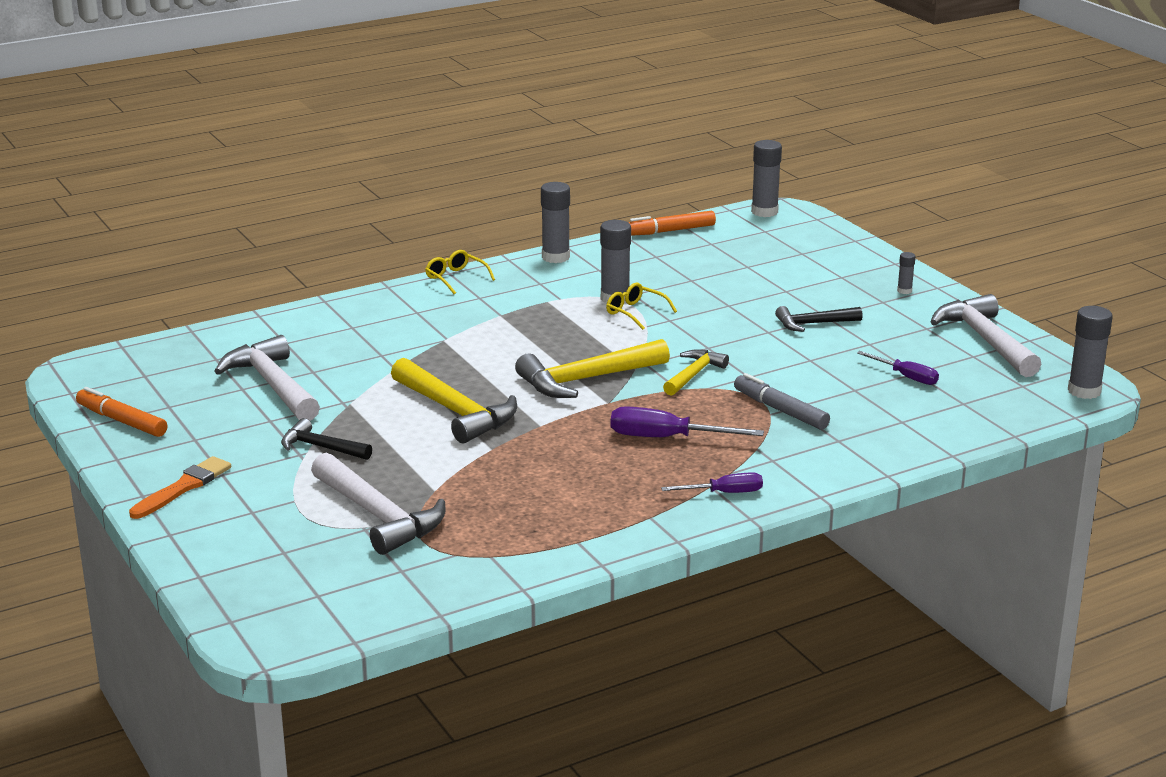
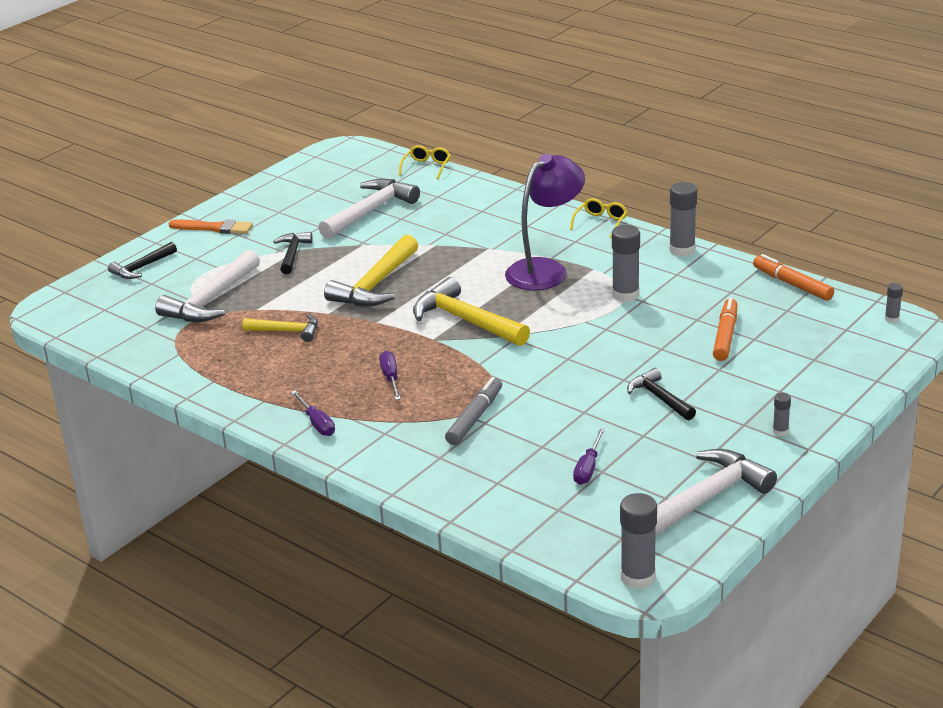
camera: 70 degrees right, 5 degrees up
(122, 421) = (287, 183): orange marker -> orange marker (725, 336)
(231, 553) = (142, 267): none -> black hammer
(523, 322) = (545, 270): none -> purple lamp
(636, 313) = (606, 310): yellow glasses -> yellow glasses (426, 167)
(666, 438) = (390, 378): purple screwdriver -> purple screwdriver, size x0.63
(693, 374) = (510, 363): yellow hammer -> yellow hammer (287, 331)
(764, 212) = (891, 319): grey glue stick -> grey glue stick, size x0.50

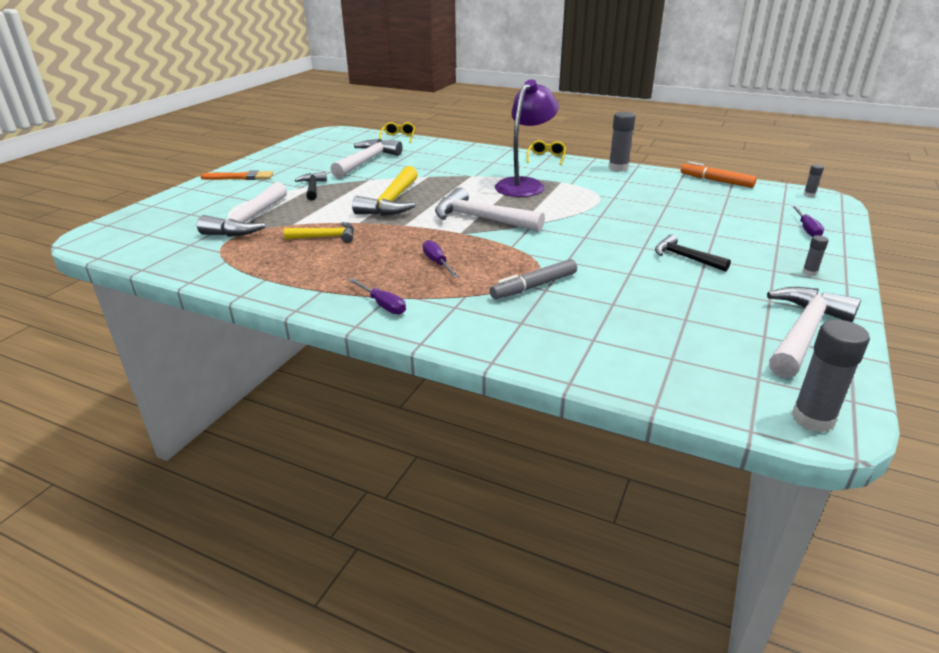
camera: 15 degrees left, 0 degrees up
(142, 267) = (180, 204): black hammer -> none
(465, 320) = (481, 219): yellow hammer -> white hammer
(475, 418) = (534, 286): grey marker -> grey marker turned 135 degrees counterclockwise
(588, 468) = (670, 317): purple screwdriver -> purple screwdriver (806, 229)
(625, 295) = (598, 195): grey glue stick -> none
(725, 336) = (698, 213): orange marker -> none

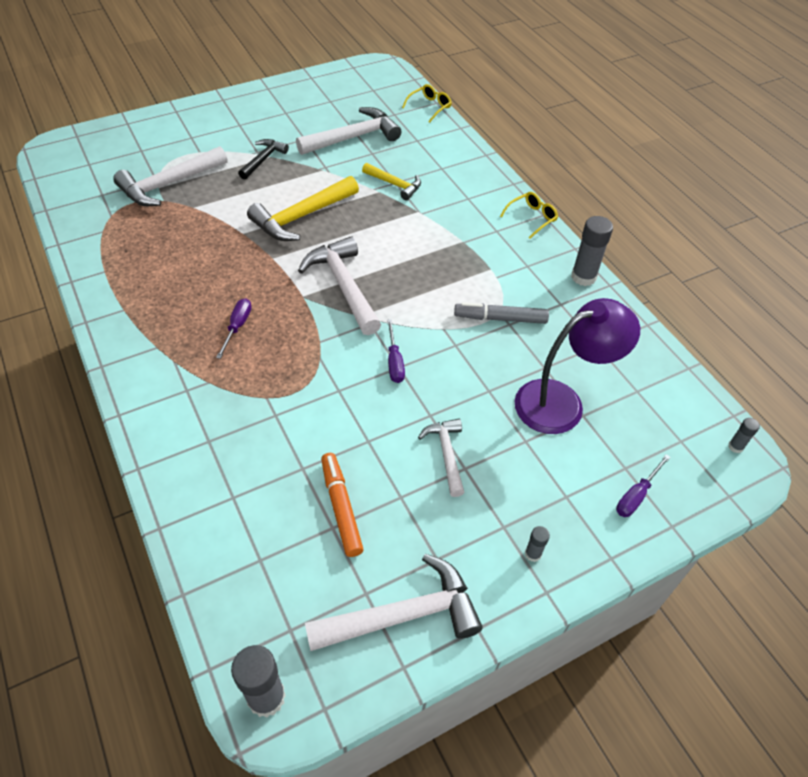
camera: 35 degrees right, 20 degrees up
(240, 177) = (227, 112): orange brush -> none
(326, 237) = (198, 240): yellow hammer -> yellow hammer (395, 184)
(382, 305) = (143, 354): purple screwdriver -> purple screwdriver (394, 362)
(524, 184) = (449, 254): purple lamp -> purple lamp (562, 402)
(534, 286) = (270, 405): grey marker -> grey marker (500, 318)
(685, 257) = (446, 454): black hammer -> white hammer
(716, 181) = (661, 360): orange marker -> orange marker (341, 507)

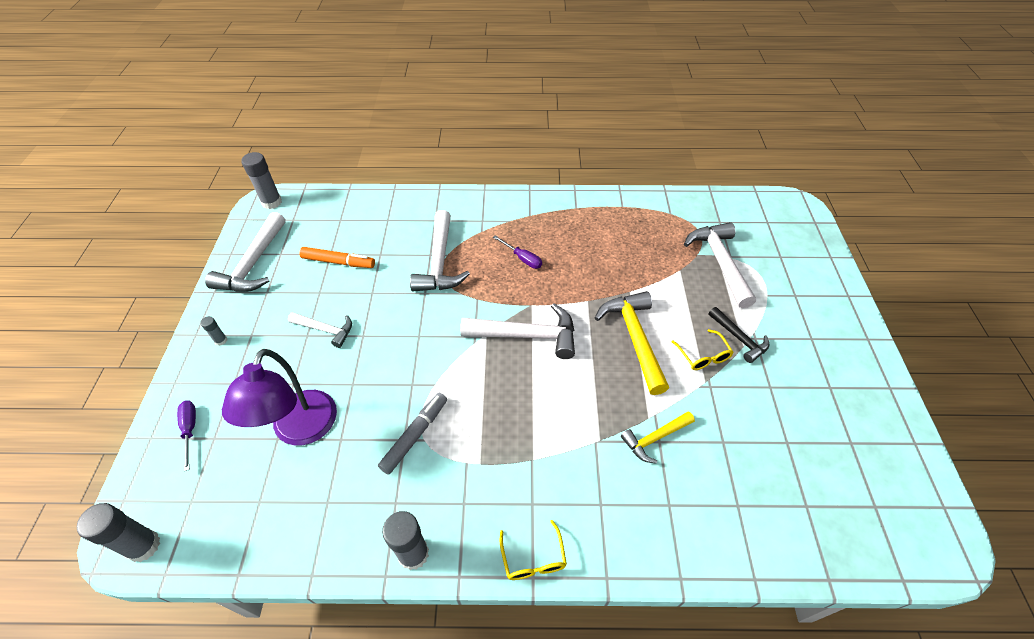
camera: 120 degrees right, 0 degrees up
(353, 137) = (761, 435): white hammer -> white hammer (439, 262)
(394, 362) = (425, 335): purple screwdriver -> none
(429, 107) = (817, 562): yellow glasses -> yellow glasses (703, 355)
(735, 446) = (144, 546): grey glue stick -> grey glue stick, size x1.99

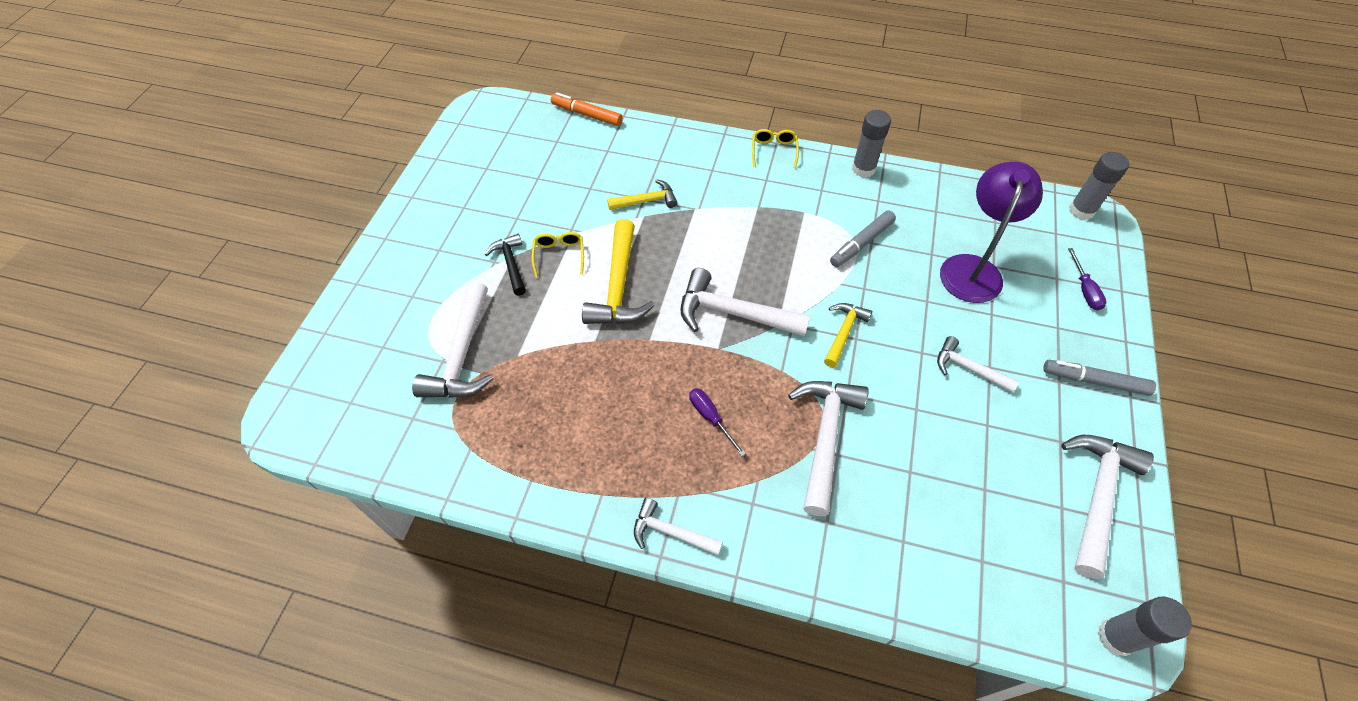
camera: 165 degrees left, 5 degrees up
(221, 340) = (1094, 381): grey glue stick -> grey marker
(338, 262) = (970, 470): orange marker -> orange marker (587, 115)
(429, 338) = (843, 332): none -> yellow hammer
(527, 199) = (671, 532): none -> white hammer

